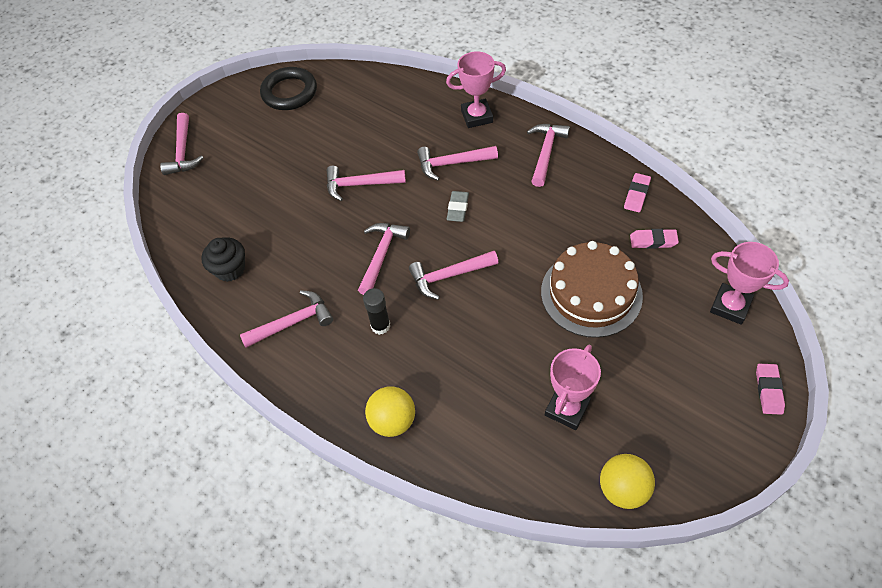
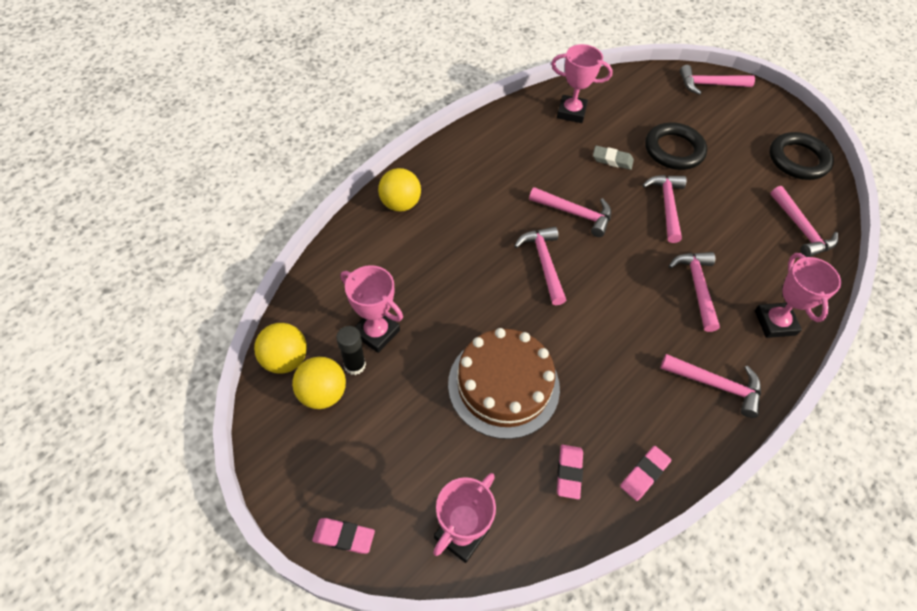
camera: 90 degrees right, 0 degrees up
(230, 269) = (571, 112): black cupcake -> pink trophy
(284, 180) = (673, 150): none -> black ring
(293, 323) = (509, 148): pink hammer -> pink hammer (801, 229)
(380, 326) = (495, 205): black glue stick -> black glue stick (355, 365)
(458, 208) = (631, 283): grey eraser -> grey eraser (612, 160)
(636, 195) = (644, 474): pink eraser -> pink eraser turned 75 degrees counterclockwise
(648, 442) = (323, 393): none -> yellow ball

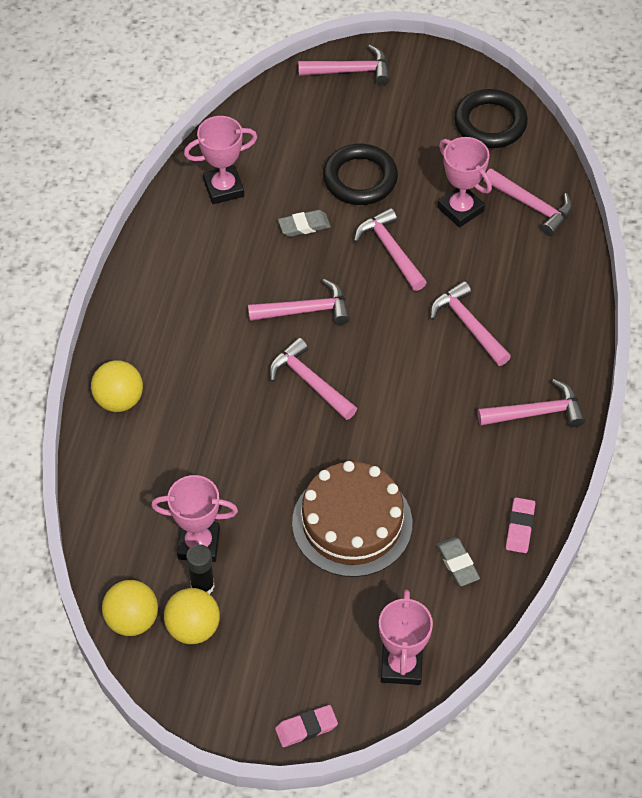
camera: 30 degrees left, 0 degrees up
(569, 472) = (457, 563): pink eraser -> grey eraser
(709, 85) = (350, 71): pink hammer -> pink hammer turned 150 degrees counterclockwise
(775, 323) = (556, 321): pink trophy -> pink trophy (460, 209)

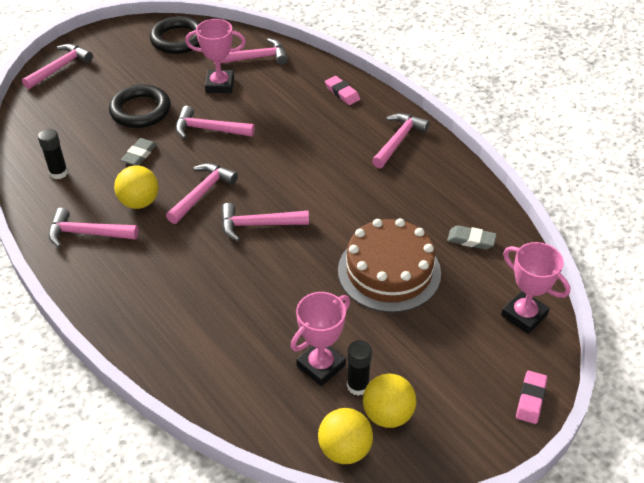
camera: 50 degrees left, 10 degrees down
(119, 400) = (150, 335): yellow ball -> yellow ball (139, 202)
(223, 188) = (59, 173): pink trophy -> black glue stick
(468, 325) = (304, 130): pink hammer -> pink hammer (87, 233)
(520, 527) = (472, 196): pink eraser -> pink eraser (342, 93)

